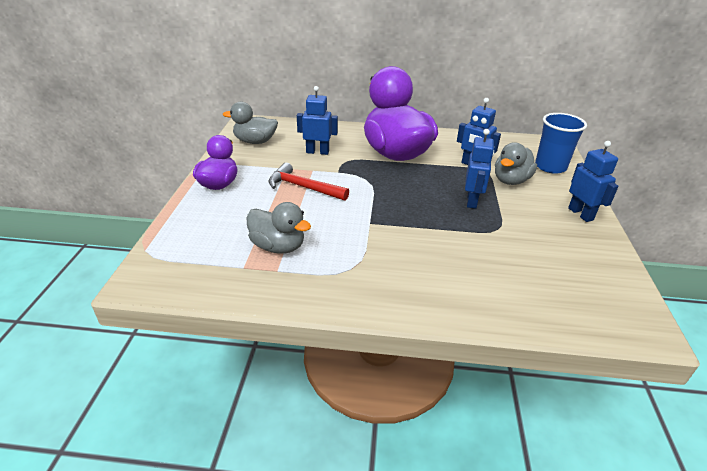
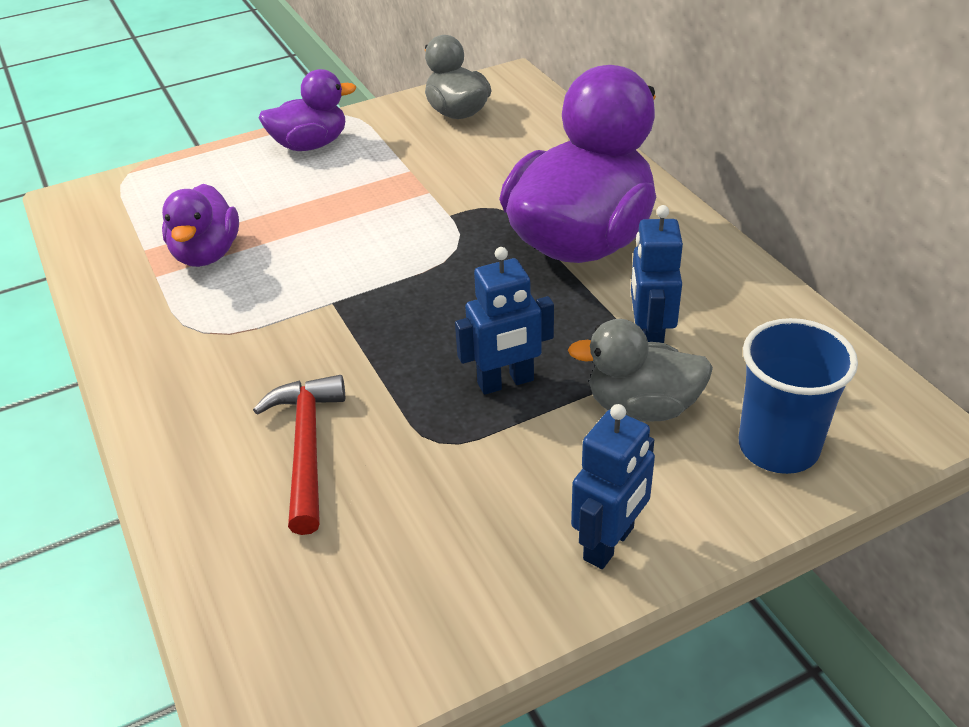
camera: 60 degrees right, 5 degrees up
(278, 246) = (207, 254): grey duck -> purple duck
(303, 187) = (371, 207): red hammer -> red hammer (306, 448)
(317, 152) = (491, 171): blue robot -> none

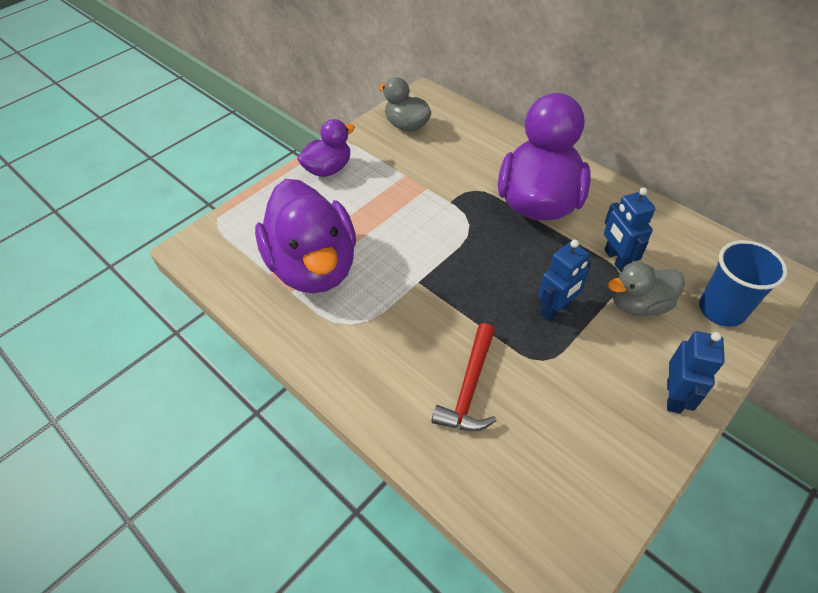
camera: 20 degrees left, 10 degrees up
(207, 254) = (314, 267): purple duck -> purple duck, size x1.90
(306, 448) = (470, 387): red hammer -> red hammer turned 135 degrees counterclockwise

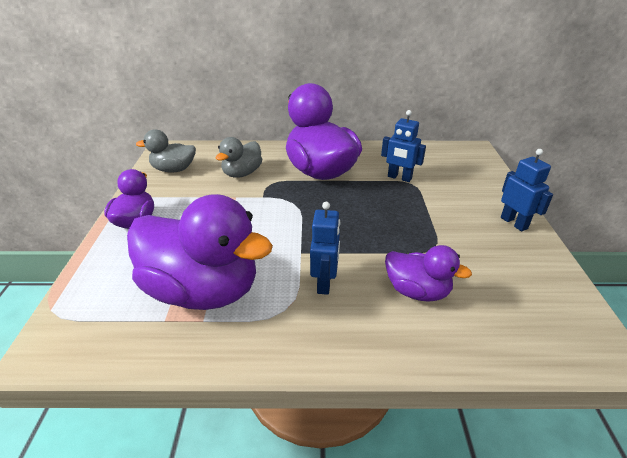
camera: 45 degrees left, 15 degrees down
(470, 387) = (417, 291): red hammer -> purple duck
(555, 309) = (404, 218): blue robot -> blue robot (325, 283)
(638, 304) = (439, 192): grey duck -> grey duck (242, 173)
(721, 309) = (475, 174): blue cup -> none

